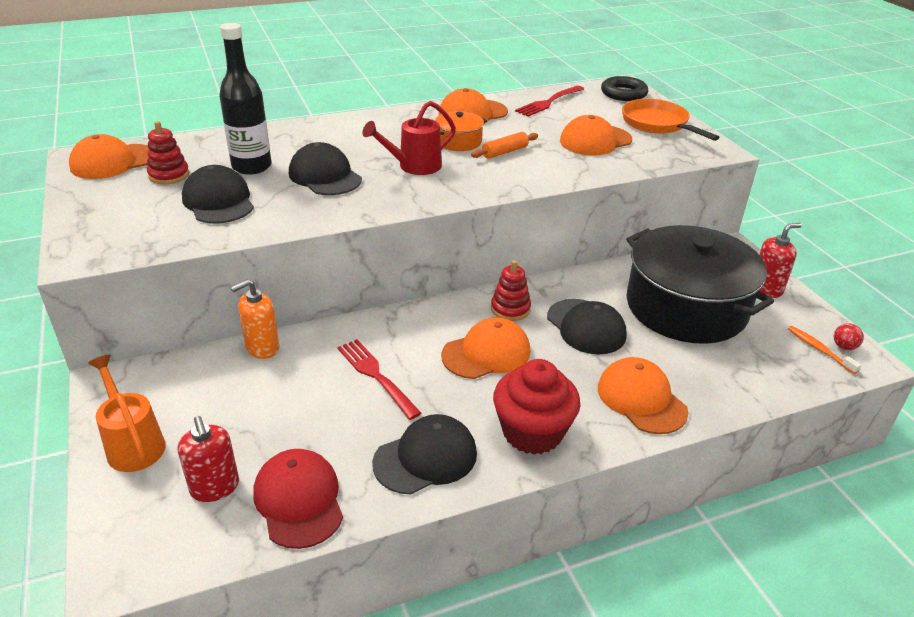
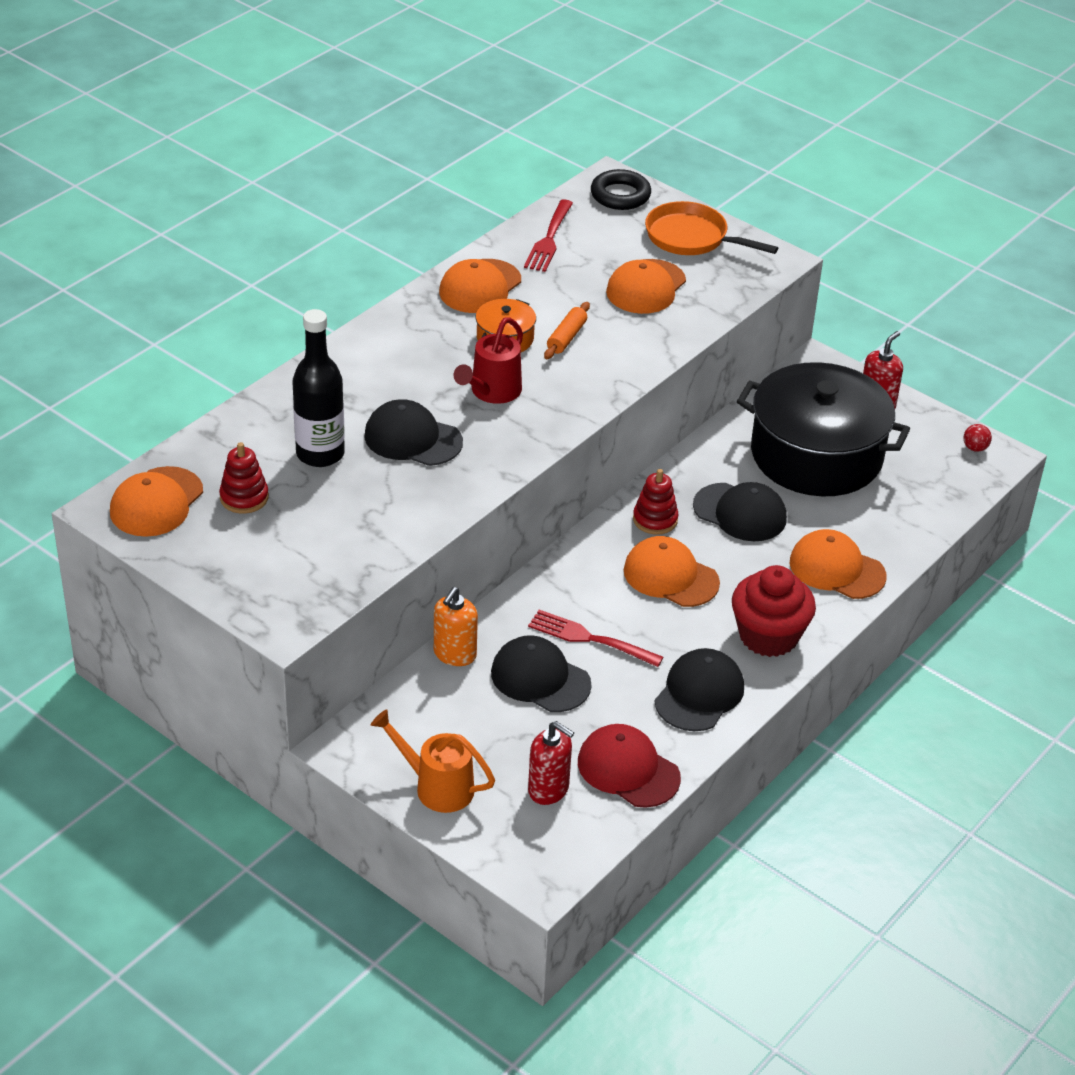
camera: 30 degrees left, 5 degrees up
(218, 201) = (339, 511): black cap -> black cap (540, 678)
(486, 353) = (670, 576): orange cap -> orange cap turned 90 degrees counterclockwise
(819, 349) = (956, 459): orange toothbrush -> none

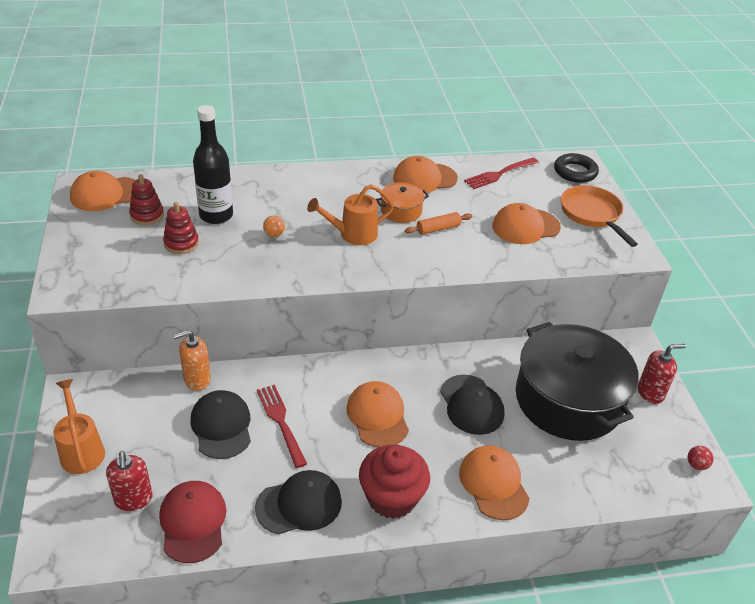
camera: 40 degrees right, 0 degrees up
(413, 439) = (274, 234): black cap -> orange ball
(491, 392) = (352, 234): red watering can -> orange watering can
(655, 520) = (412, 376): red stacking toy -> red stacking toy (181, 243)

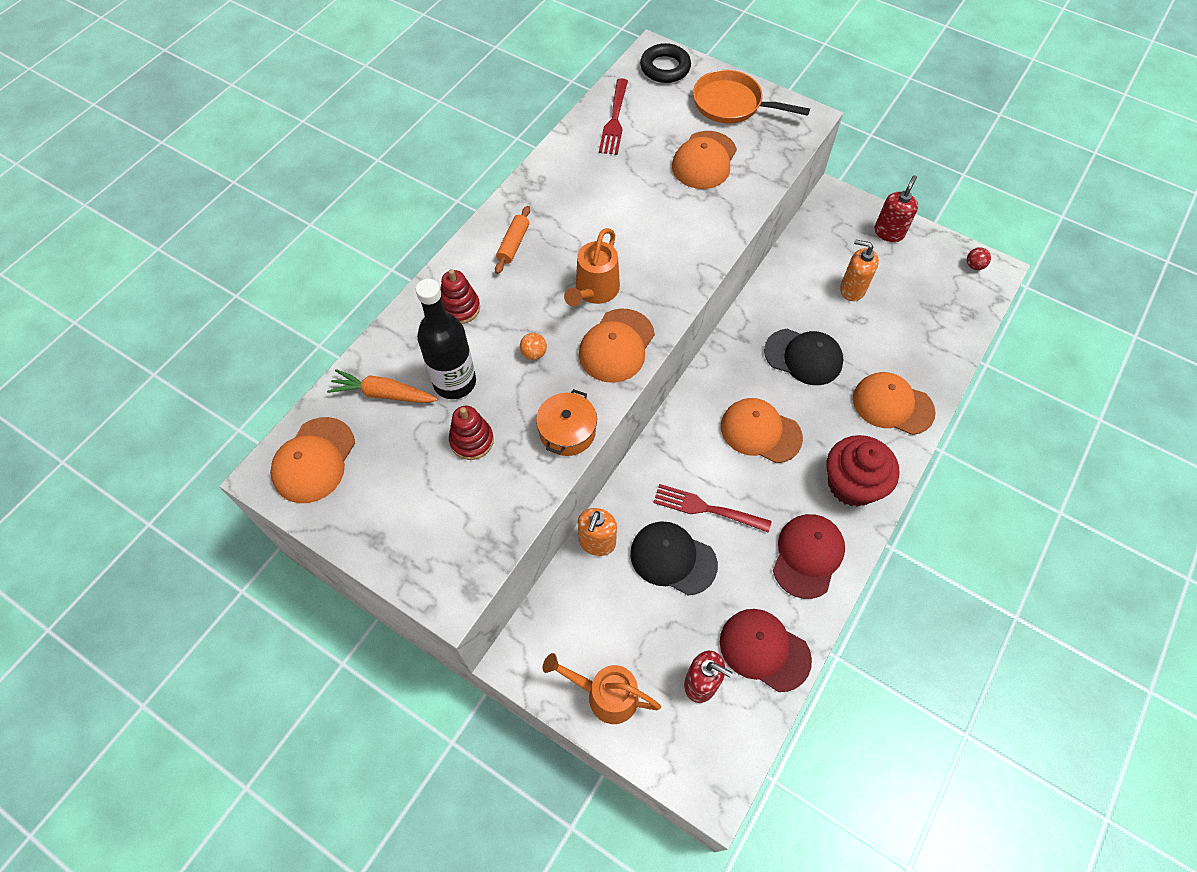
camera: 45 degrees left, 20 degrees up
(147, 215) = (393, 443): red stacking toy -> red stacking toy (460, 308)
(177, 194) = (383, 394): none -> orange carrot
(299, 504) = (807, 556): black cap -> red cap
(401, 211) = (595, 230): orange pot -> orange pot (567, 431)
(424, 178) = (565, 178): orange cap -> orange cap (616, 346)
(438, 229) = (648, 223): orange rolling pin -> orange rolling pin (513, 244)
(568, 399) = (852, 289): black pot -> orange soap dispenser

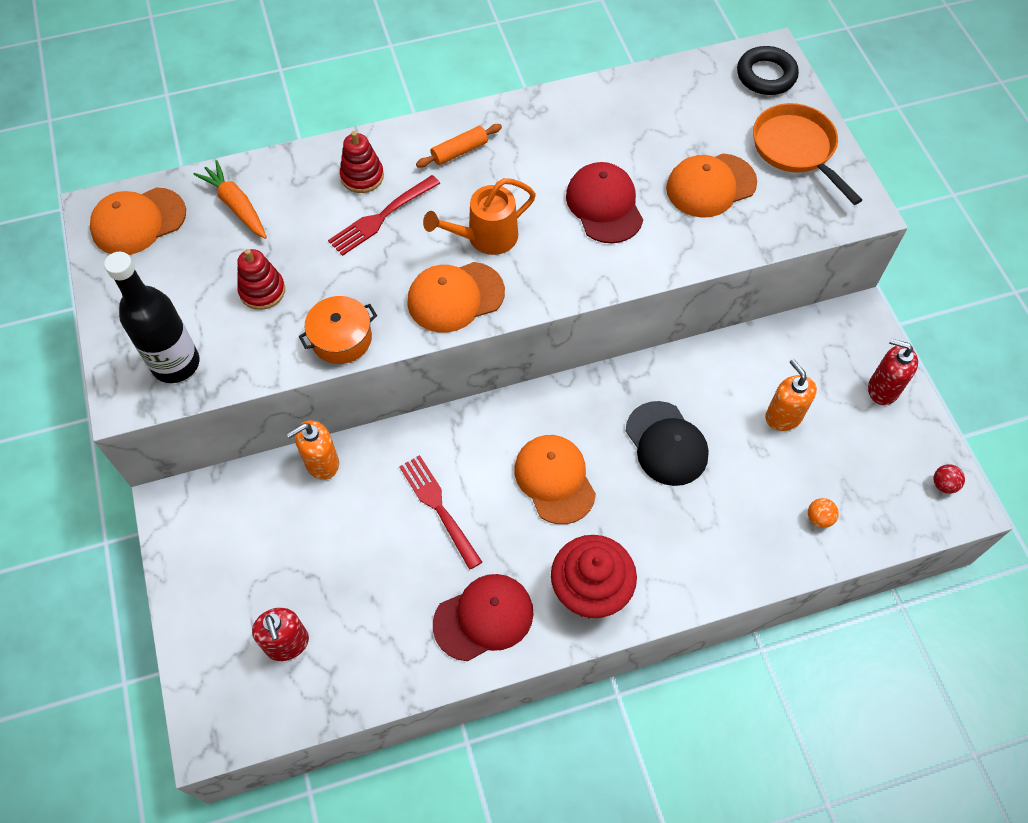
camera: 40 degrees right, 0 degrees up
(454, 382) = (297, 234): black bottle -> black bottle (176, 364)
(534, 353) = (381, 255): orange ball -> orange ball (819, 518)
(604, 694) = (206, 587): orange watering can -> none
(614, 120) = (664, 96): red fork -> red fork (381, 217)
(673, 558) = (368, 526): black cap -> none
(764, 650) = (364, 662): red cap -> red cap (604, 205)
(889, 232) = (882, 389): red soap dispenser -> red soap dispenser turned 135 degrees counterclockwise
(892, 405) = (707, 551): orange cap -> none

